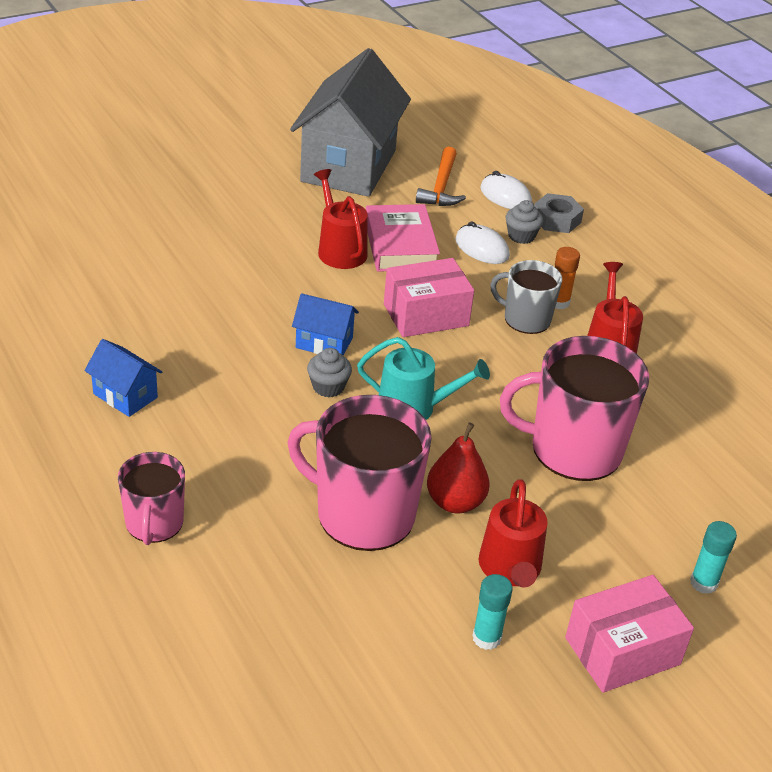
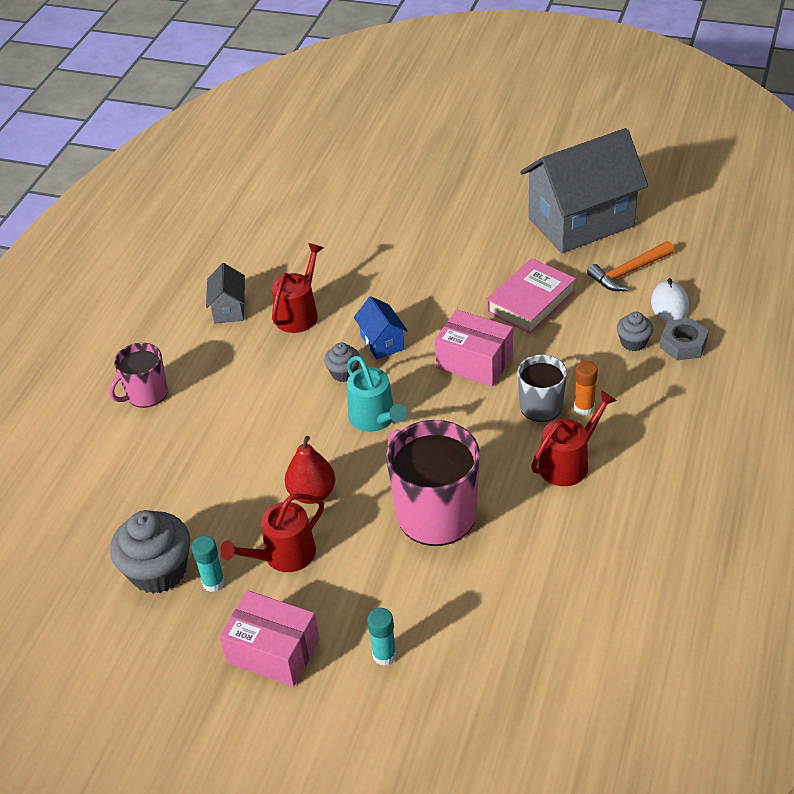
camera: 55 degrees right, 5 degrees up
(125, 395) = (229, 309): blue house -> grey house
(340, 250) = (484, 283): red watering can -> red watering can (299, 313)
(363, 514) = (252, 463): pink mug -> none
(422, 668) = (158, 571): none -> grey cupcake
(482, 248) = (588, 335): white mouse -> none

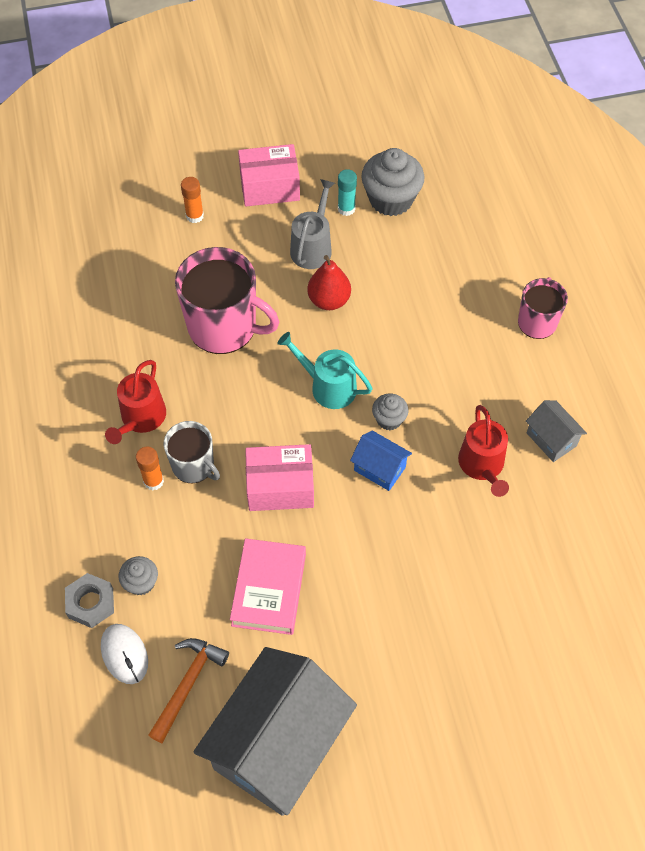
camera: 145 degrees right, 15 degrees up
(284, 555) = (312, 247): red watering can -> grey watering can
(384, 655) = (195, 216): turquoise glue stick -> orange glue stick

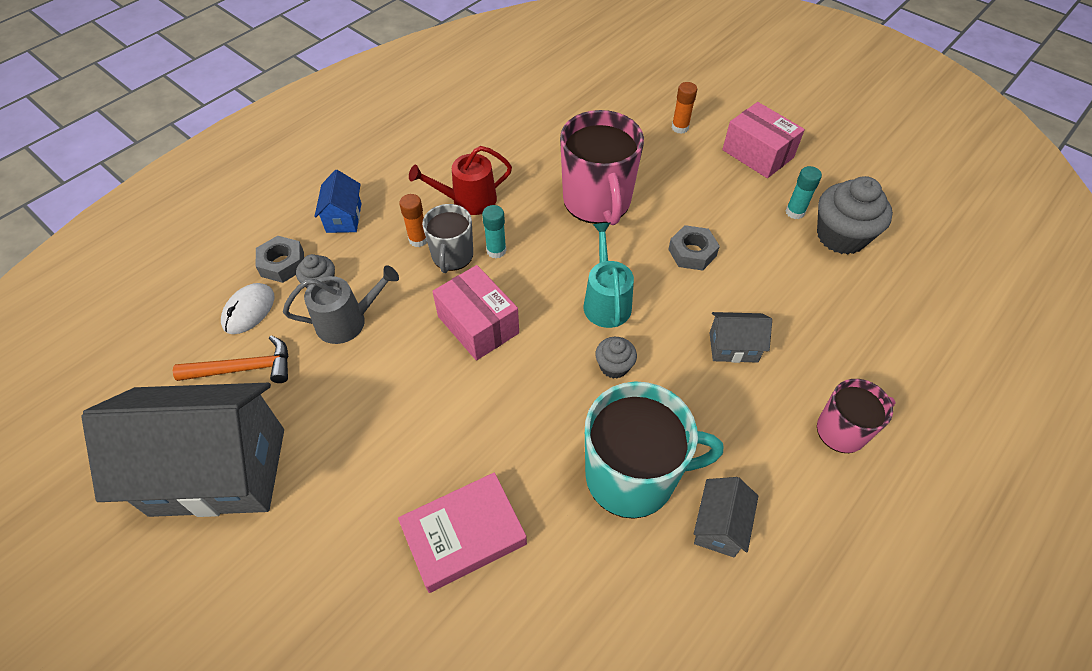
camera: 55 degrees right, 5 degrees down
(215, 430) = (496, 251): none -> turquoise glue stick
(269, 589) = (371, 374): pink book -> pink book (464, 535)
(312, 247) = (732, 212): grey watering can -> grey watering can (347, 321)
(329, 300) = (692, 253): red pear -> grey nut
(379, 469) = (556, 389): blue house -> blue house (344, 218)
(430, 335) = (733, 347): none -> grey house
(482, 465) = (632, 476): red watering can -> turquoise mug

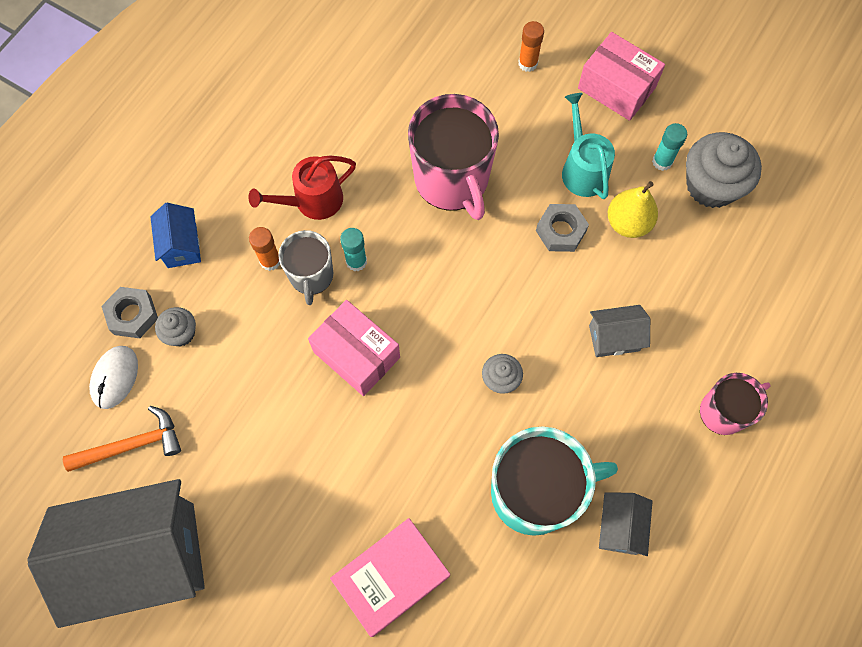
camera: 10 degrees left, 15 degrees up
(347, 321) = (221, 373): grey watering can -> none
(606, 302) = (481, 306): turquoise watering can -> turquoise watering can (582, 169)
(757, 255) = (628, 223): none -> yellow pear

